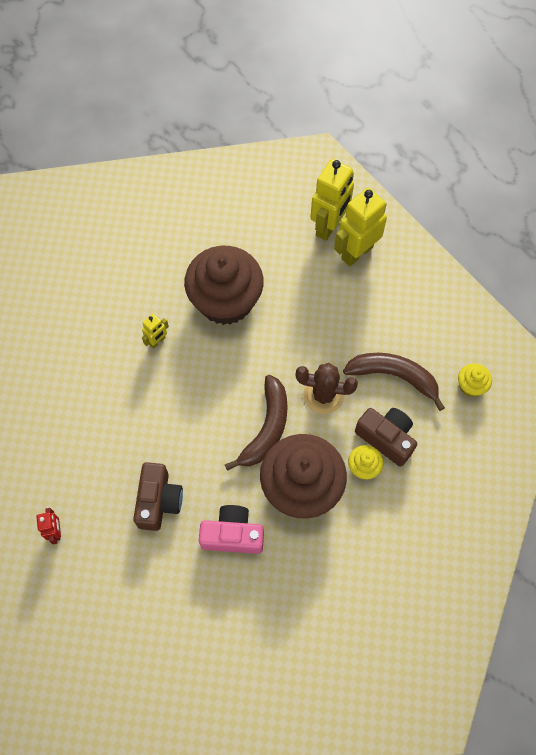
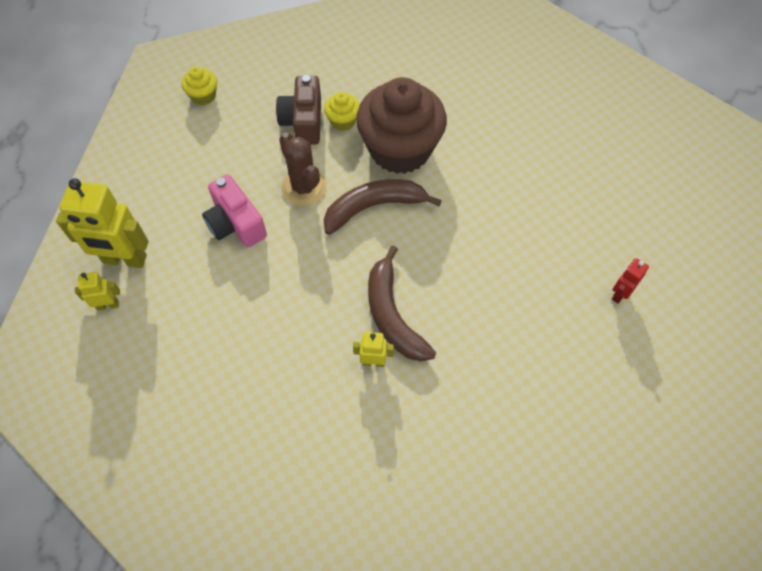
camera: 130 degrees left, 5 degrees down
(159, 501) = (514, 238): brown camera -> none
(225, 301) = (275, 335): brown cupcake -> none
(233, 535) = (484, 167): pink camera -> pink camera (235, 224)
(329, 226) = (108, 305): yellow robot -> yellow robot, size x0.49
(394, 376) = (240, 150): brown banana -> brown banana (392, 315)

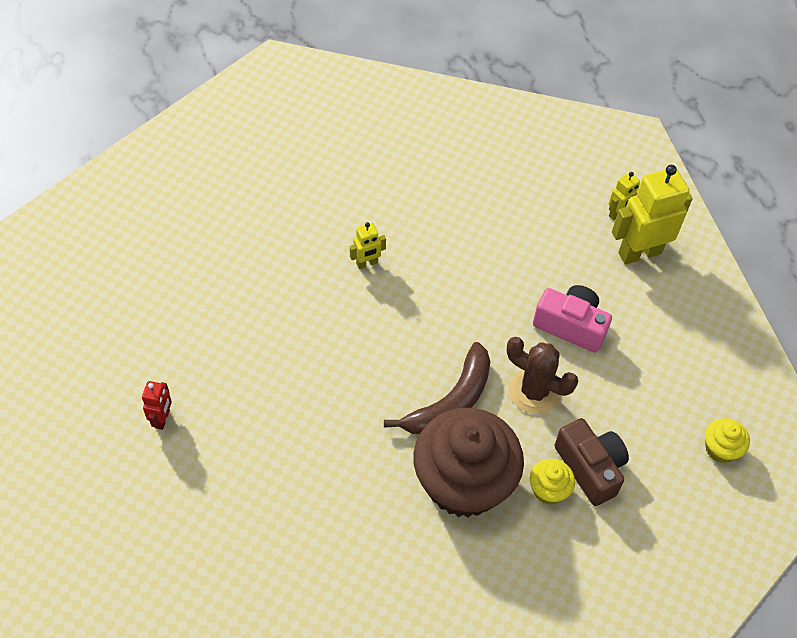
camera: 150 degrees right, 5 degrees down
(392, 315) = (372, 307): brown banana -> none

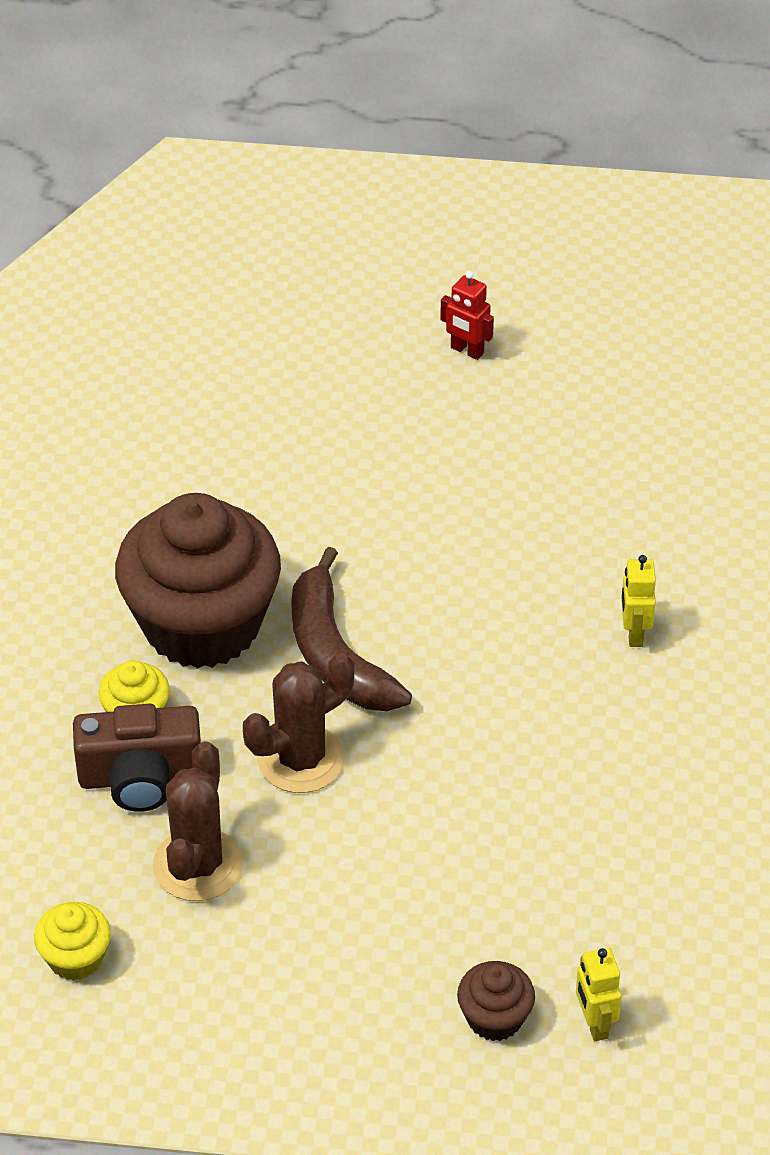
camera: 115 degrees right, 10 degrees down
(571, 326) = (393, 854): pink camera -> none
(630, 414) = (198, 865): none -> brown cactus
(639, 253) = (494, 1018): yellow robot -> brown cupcake

